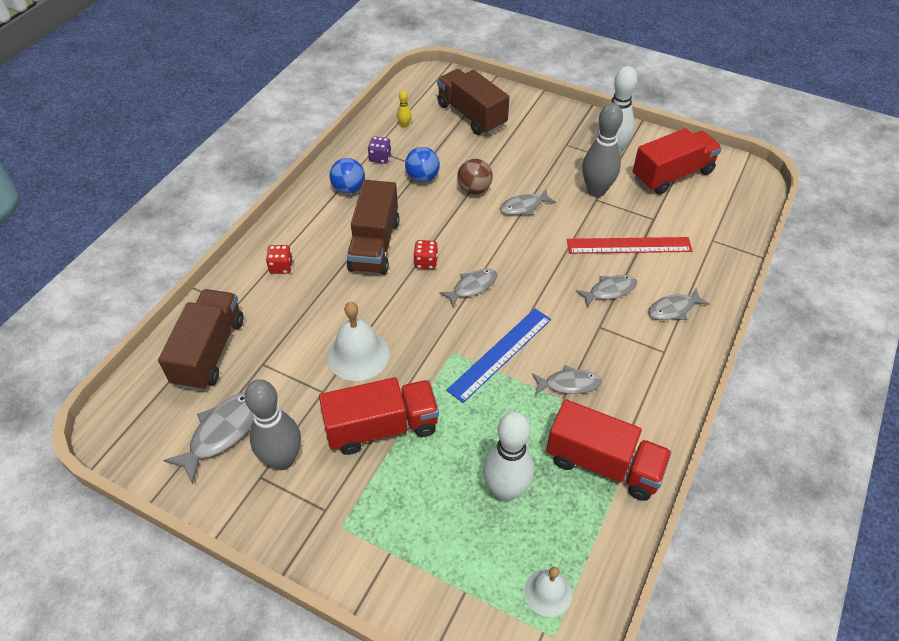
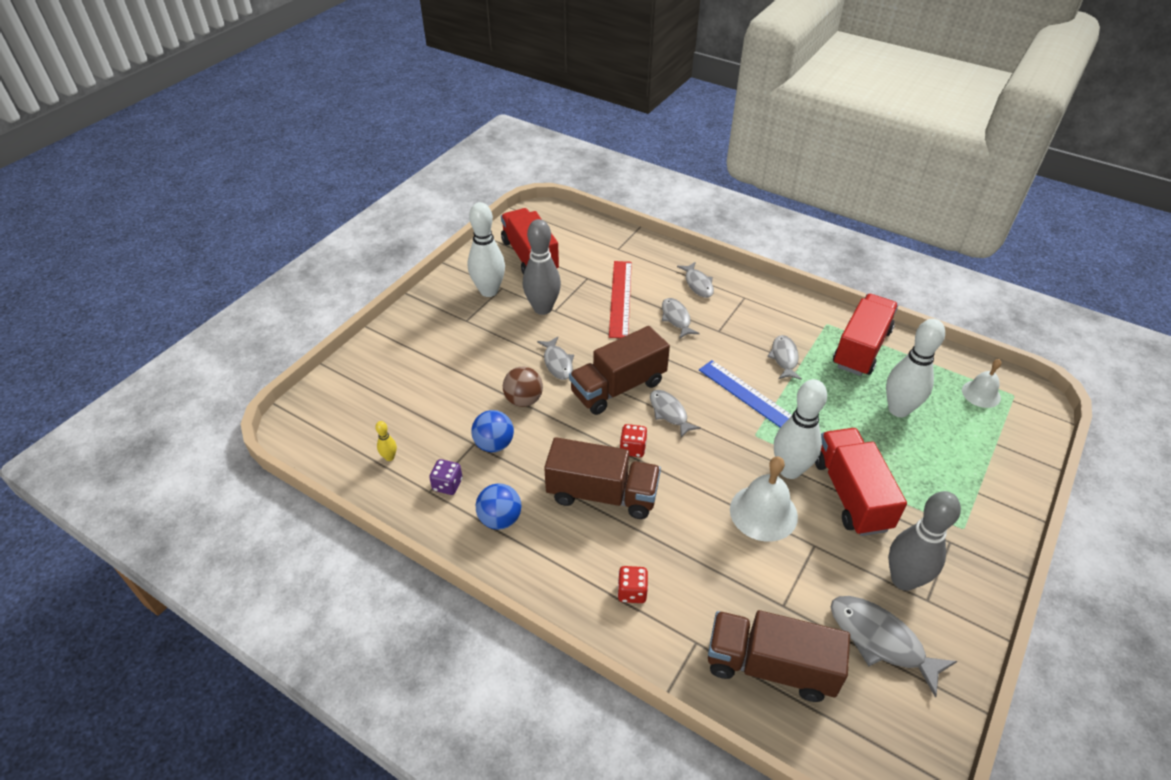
camera: 85 degrees left, 5 degrees down
(409, 378) = (789, 470): none -> white bowling pin
(471, 115) = (390, 392): brown truck -> brown truck (618, 387)

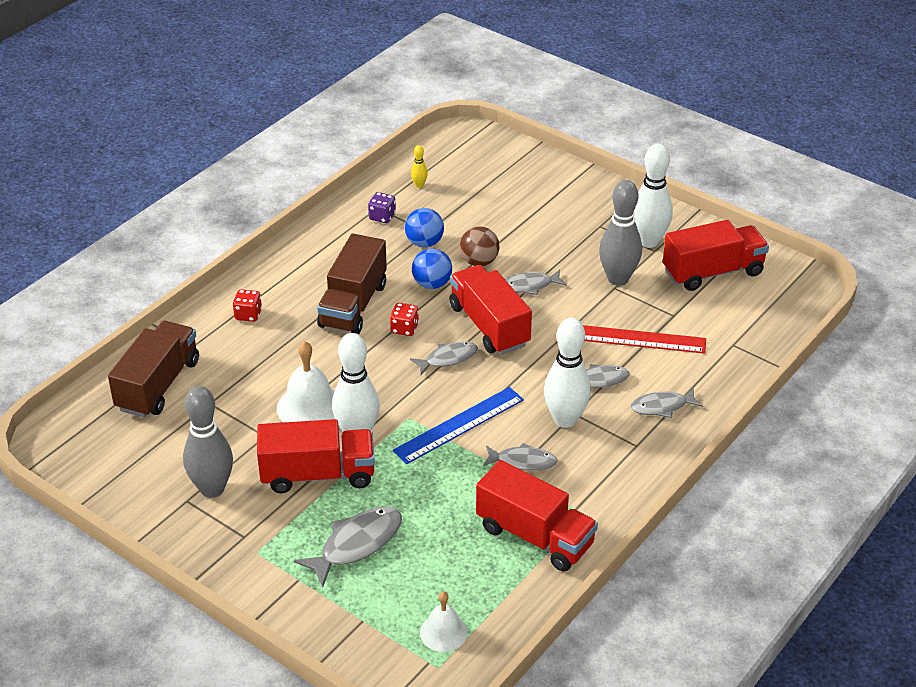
camera: 95 degrees right, 5 degrees down
(500, 519) = (339, 245): blue ball -> blue ball (432, 284)
(618, 387) = (489, 325): brown truck -> red truck
(881, 640) = (158, 458): grey fish -> grey fish (356, 544)
(898, 409) = (428, 544): white bowling pin -> white bowling pin (565, 419)

